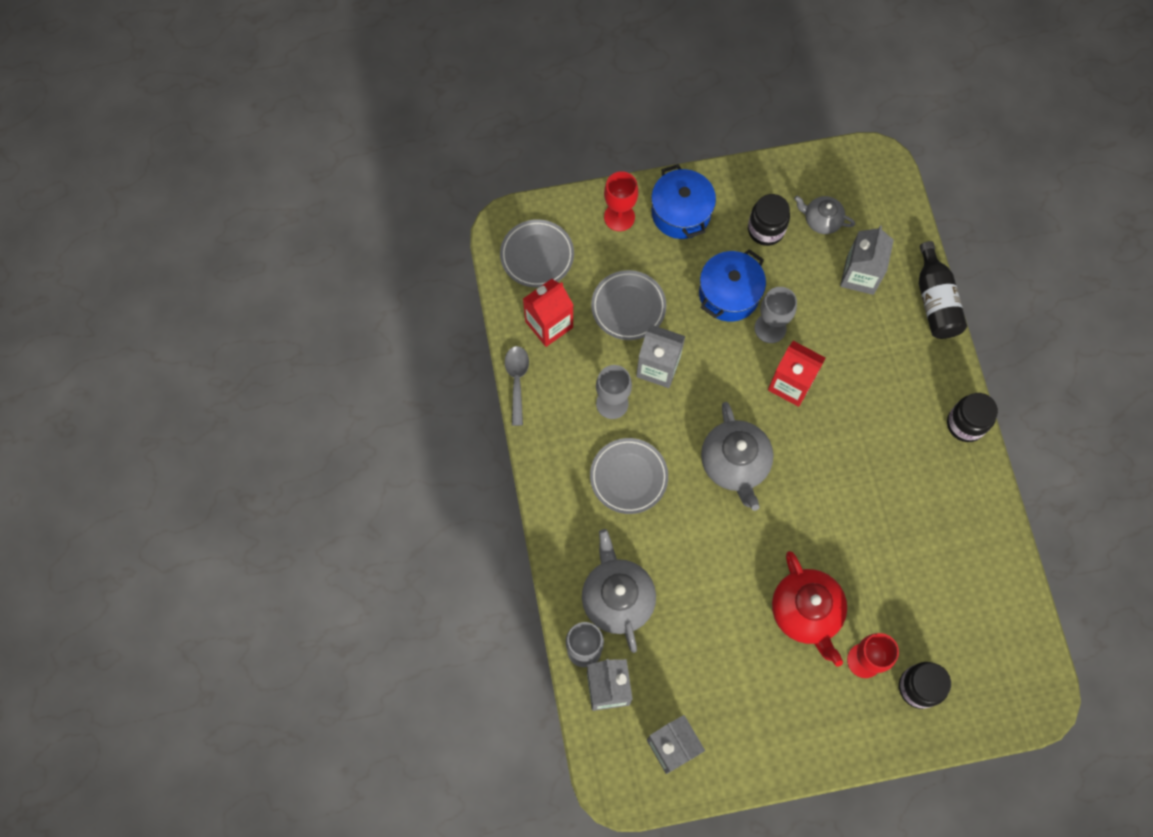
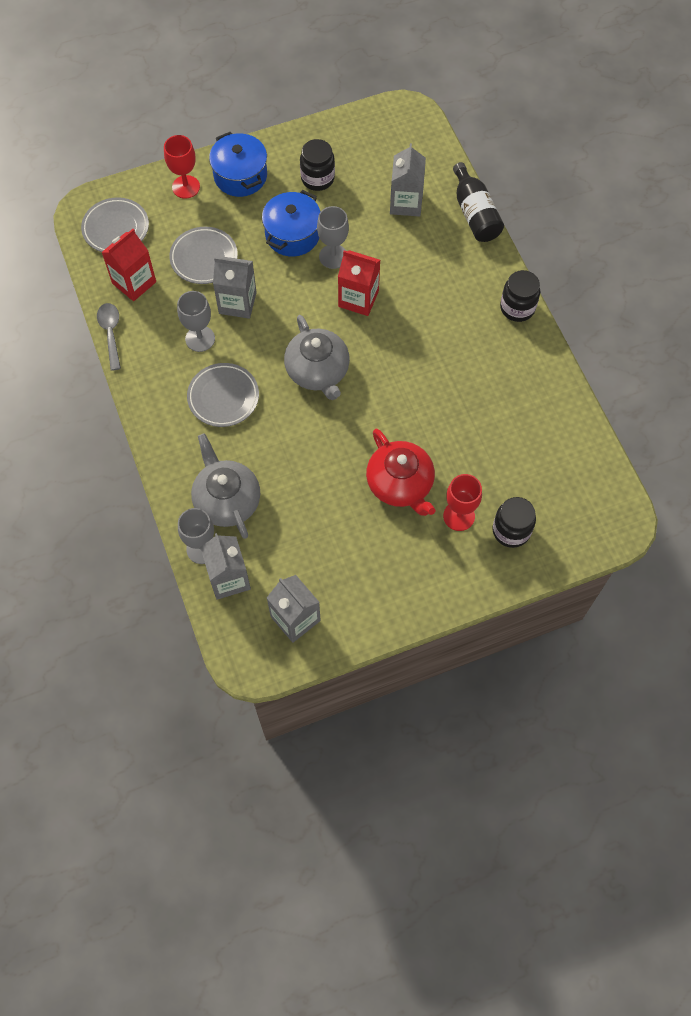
camera: 10 degrees left, 5 degrees down
(821, 220) = (365, 164): grey teapot -> none

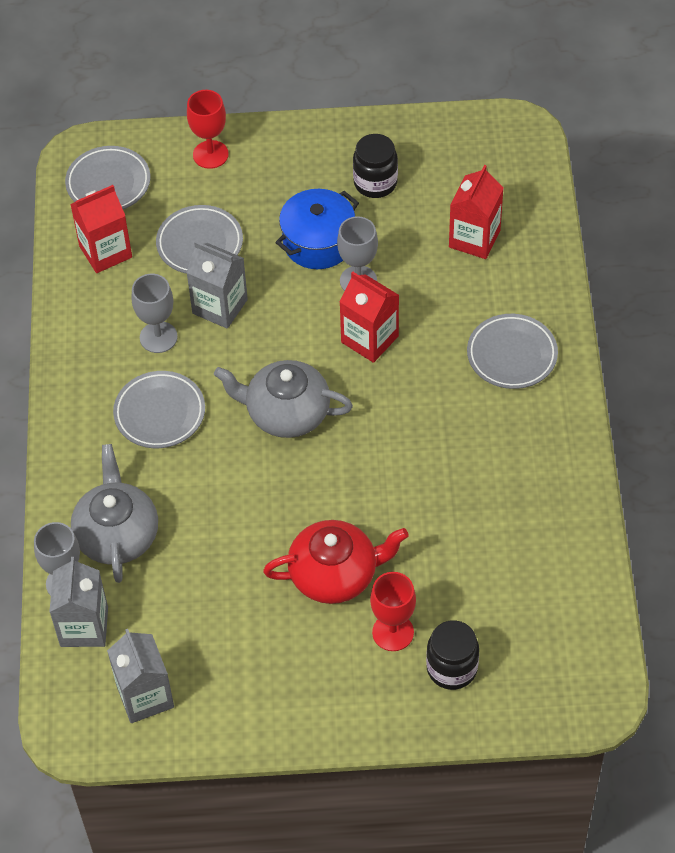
camera: 20 degrees right, 10 degrees down
(111, 333) = (55, 303): grey spoon -> none
(240, 176) = (281, 157): blue pot -> none
(318, 371) = (286, 413): grey teapot -> grey teapot turned 105 degrees clockwise
(400, 484) = (335, 574): red teapot -> red teapot turned 90 degrees counterclockwise
(406, 203) = (474, 239): grey carton -> red carton
(465, 283) = (512, 355): none -> grey plate
(475, 213) = (557, 273): black bottle -> none
(517, 308) = (566, 401): black jar -> none

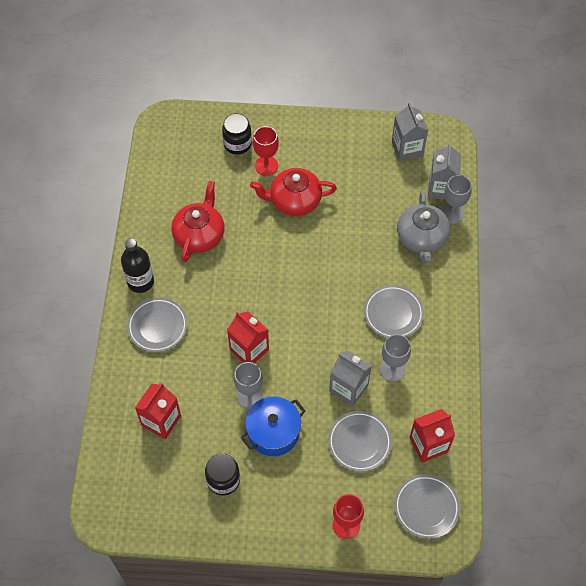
camera: 175 degrees left, 5 degrees up
(286, 413) = (311, 304): grey teapot -> none
(481, 498) = (199, 234): none -> red teapot
(556, 415) = (140, 282): none -> black bottle

